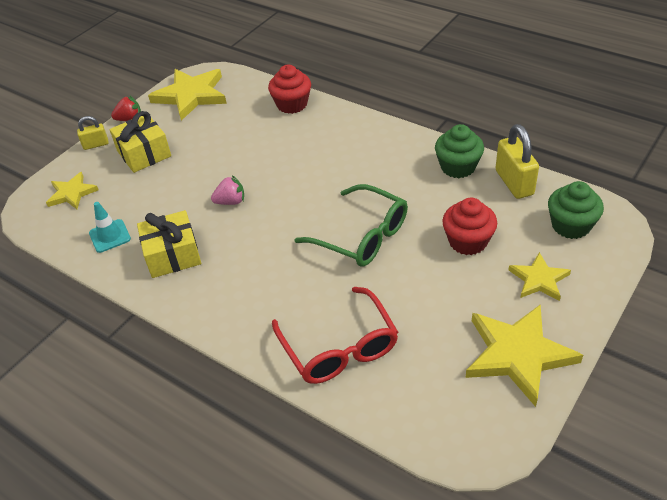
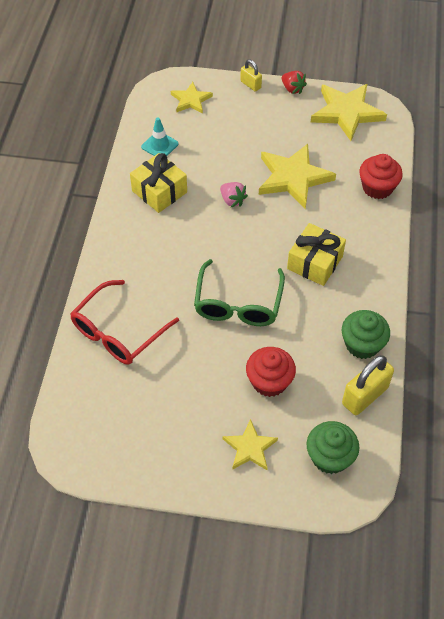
camera: 60 degrees right, 10 degrees up
(144, 153) = (257, 119): yellow gift -> yellow gift (315, 262)
(517, 354) = (161, 453): yellow star -> yellow star (293, 178)

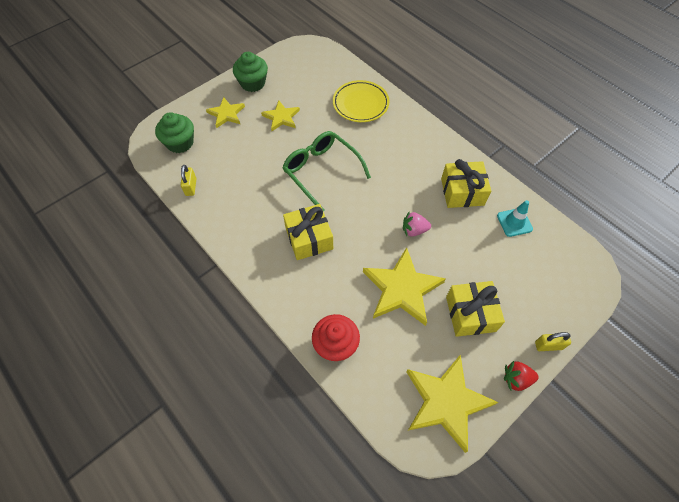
camera: 130 degrees right, 5 degrees up
(118, 332) = (360, 104): red glasses -> yellow plate
(191, 100) = (558, 280): yellow star -> yellow star (281, 117)
(269, 381) = (253, 149): red cupcake -> none
(270, 131) = (470, 314): none -> yellow gift
(362, 344) = (222, 214): green cupcake -> green cupcake (253, 83)
(364, 396) = (191, 187): yellow padlock -> yellow padlock, size x0.57

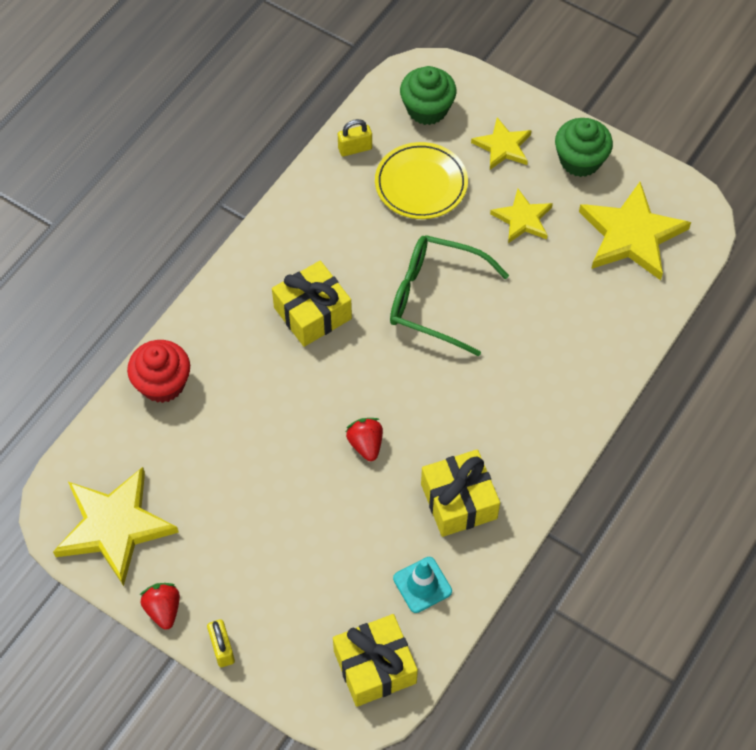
camera: 75 degrees right, 0 degrees up
(321, 171) = (435, 299): green glasses -> green glasses turned 105 degrees counterclockwise
(360, 104) = (593, 321): yellow plate -> yellow plate (421, 184)
(402, 289) = (263, 446): yellow star -> yellow star (631, 235)
(414, 230) = (366, 444): pink strawberry -> red strawberry
(470, 314) = (246, 540): yellow gift -> yellow gift (375, 667)

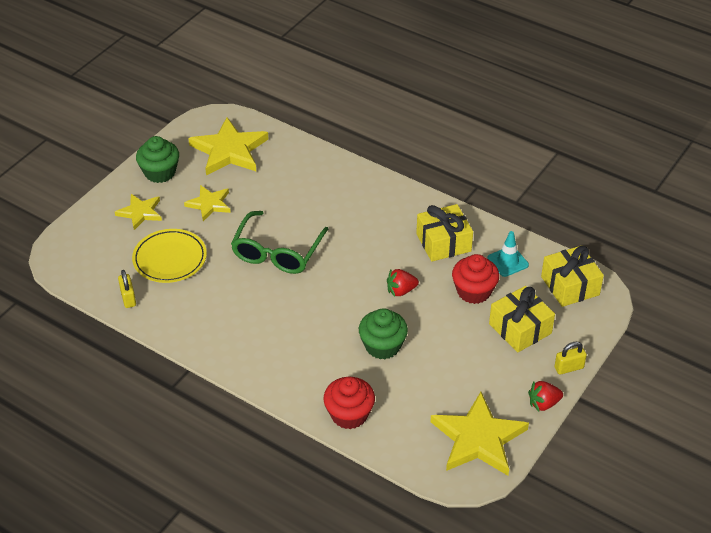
camera: 90 degrees left, 15 degrees down
(312, 313) = (286, 322): yellow gift -> yellow gift (520, 328)
(364, 536) = (474, 291): none -> red cupcake
(427, 109) = (95, 254): green cupcake -> green cupcake (382, 346)

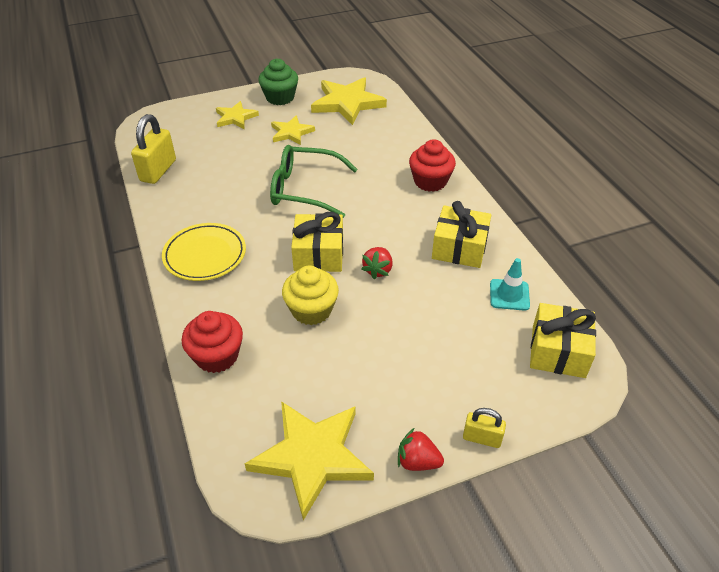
camera: 35 degrees right, 0 degrees up
(128, 298) = (158, 171): yellow padlock -> yellow padlock, size x1.75
(170, 259) = (219, 157): yellow plate -> yellow plate (205, 255)
(277, 252) = (304, 189): green glasses -> green glasses turned 45 degrees clockwise
(382, 346) = (311, 310): green cupcake -> yellow cupcake
(401, 291) = (378, 270): red strawberry -> red strawberry turned 90 degrees counterclockwise
(474, 291) = (448, 305): red cupcake -> red cupcake (430, 181)
(520, 328) = (463, 366): yellow gift -> yellow gift (318, 254)

